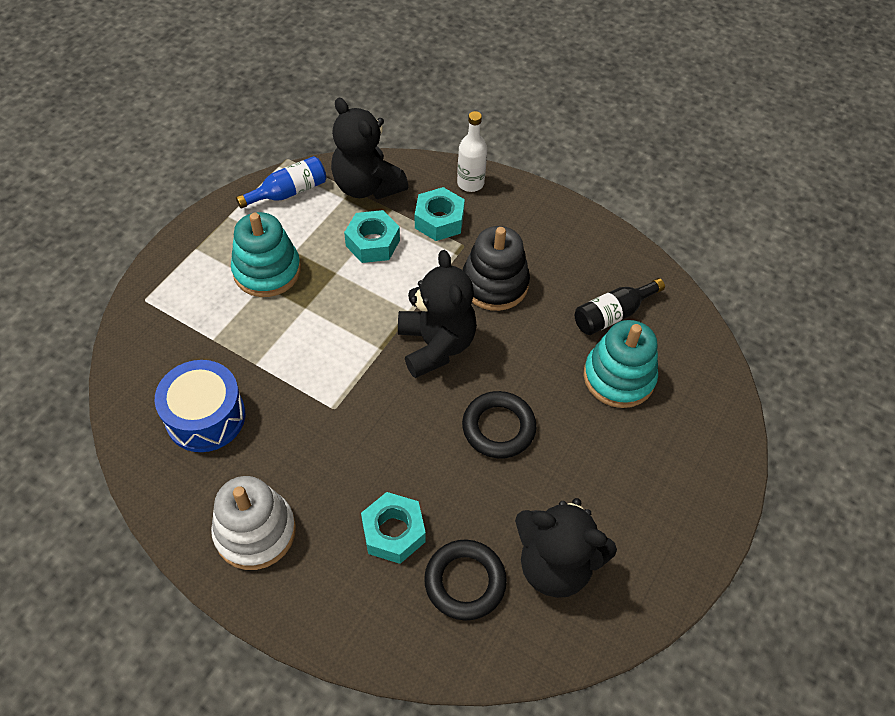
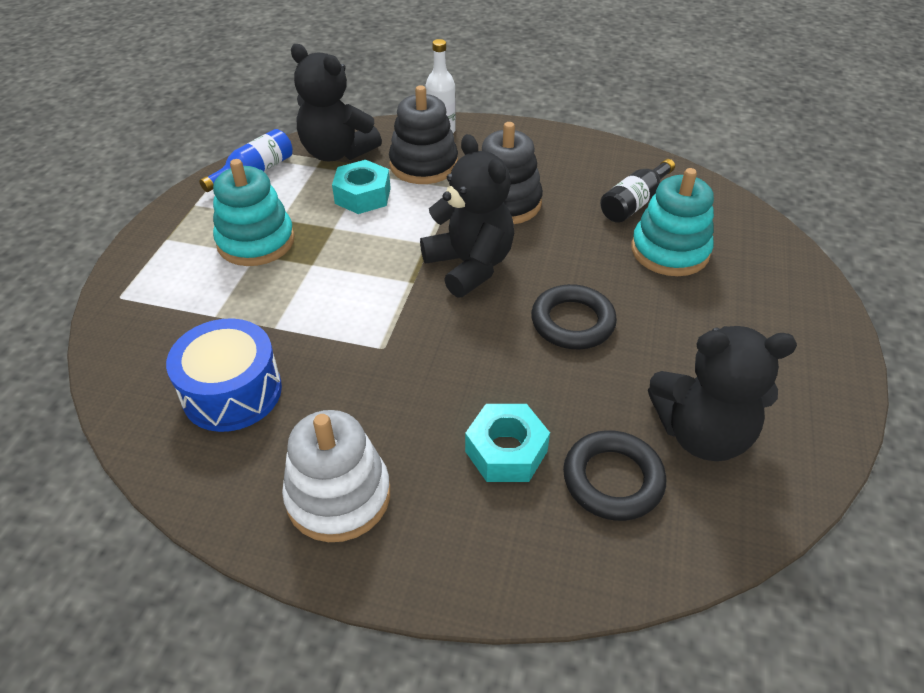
camera: 15 degrees left, 10 degrees down
(439, 220) = (423, 165): turquoise nut -> black stacking toy

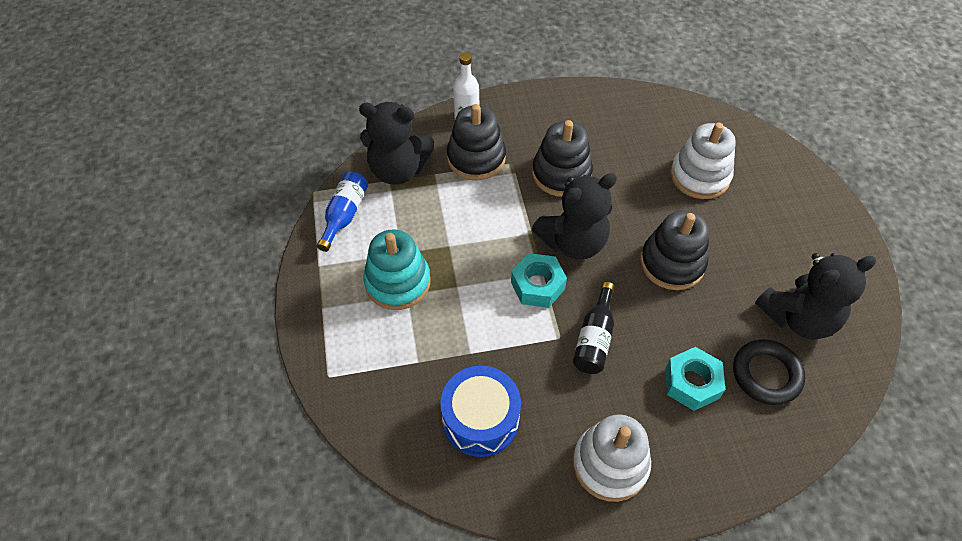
camera: 25 degrees left, 10 degrees up
(363, 195) = (449, 206): turquoise nut -> turquoise nut (537, 285)
(470, 266) = (573, 242): black teddy bear -> black teddy bear turned 120 degrees clockwise
(572, 322) = (672, 263): black ring -> black stacking toy
(634, 203) = (652, 140): black bottle -> black bottle (594, 338)
(669, 251) = (699, 176): turquoise stacking toy -> white stacking toy

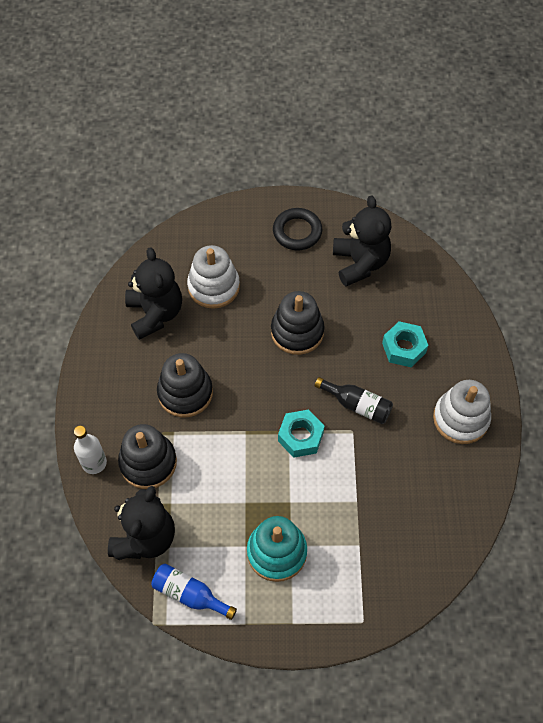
camera: 80 degrees left, 5 degrees up
(480, 419) = (416, 503): blue drum -> none
(573, 242) = (262, 400): black teddy bear -> black teddy bear (155, 314)
(766, 374) = (403, 298): black ring -> black ring (297, 232)

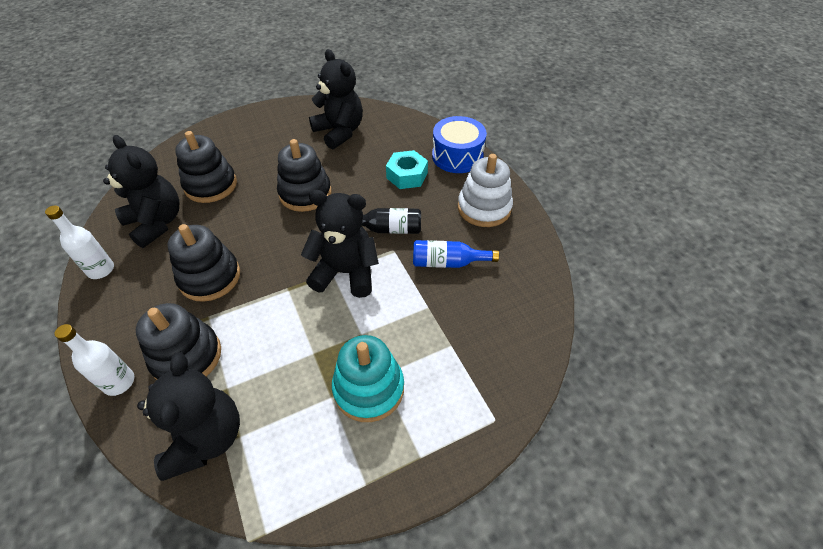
camera: 25 degrees left, 10 degrees down
(100, 348) = (101, 270): none -> white bottle
(189, 594) = (284, 480): blue bottle -> blue bottle (448, 262)
(213, 286) = (211, 185): white stacking toy -> black stacking toy
(297, 232) = (275, 127): black ring -> none
(300, 437) = (346, 273): turquoise nut -> black teddy bear
(467, 343) = (457, 156): none -> blue drum

